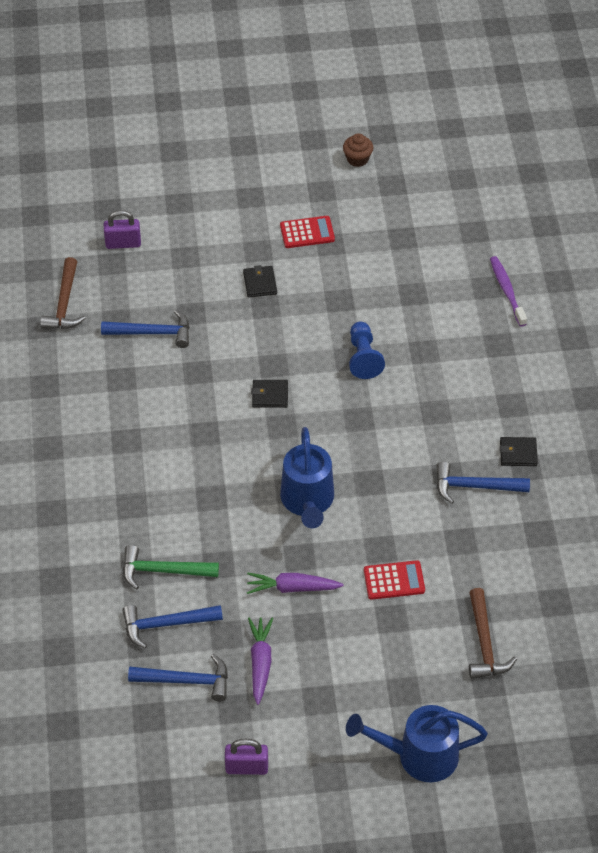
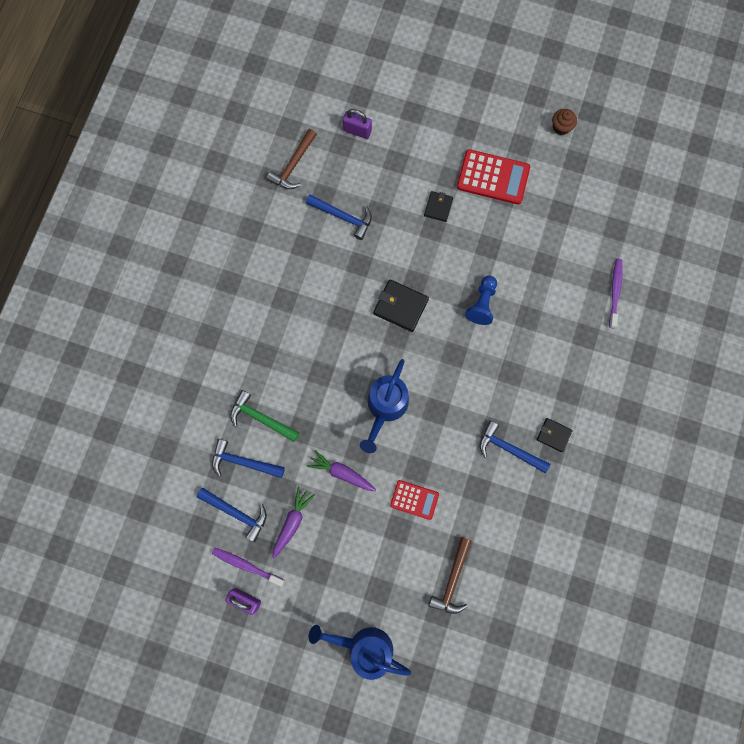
camera: 25 degrees right, 25 degrees up
(228, 731) = (246, 565): none -> purple toothbrush
(270, 395) = (400, 306): black wallet -> black wallet, size x1.62
(307, 232) = (493, 177): red calculator -> red calculator, size x1.66

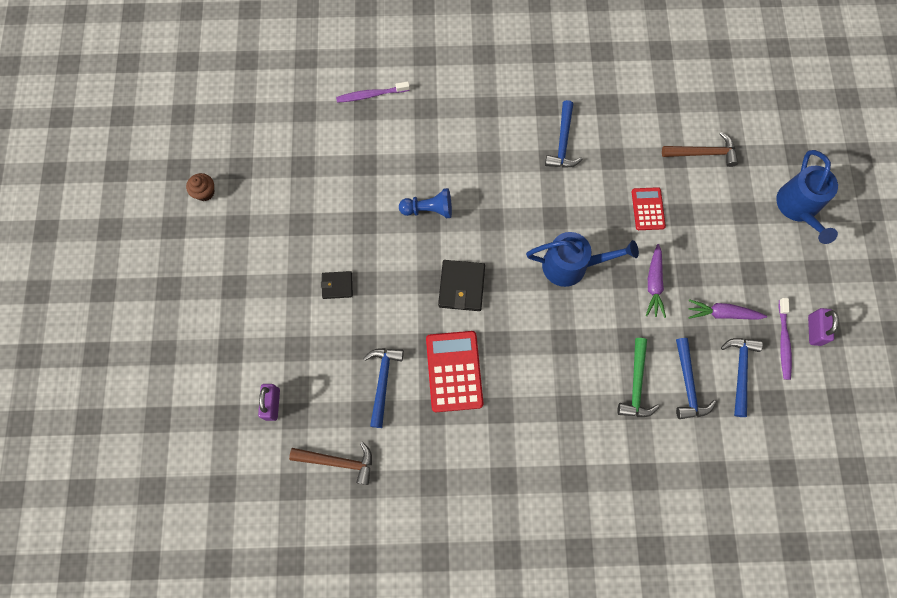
camera: 110 degrees left, 5 degrees down
(493, 177) = (284, 241): red calculator -> red calculator (454, 371)
(553, 435) = (533, 108): black wallet -> none

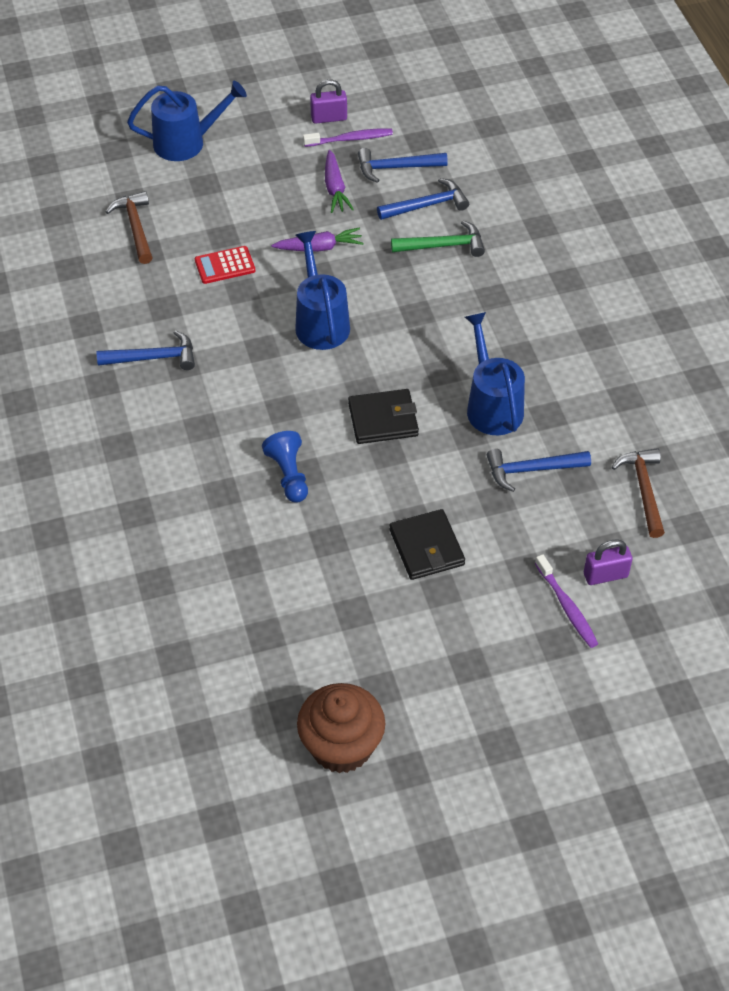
camera: 105 degrees left, 20 degrees down
(205, 192) = (341, 746): brown cupcake -> brown cupcake, size x2.08
(337, 285) = (426, 547): black wallet -> black wallet, size x1.62
(371, 95) = (129, 581): purple toothbrush -> purple toothbrush (567, 606)
(454, 371) = (491, 405): red calculator -> blue watering can

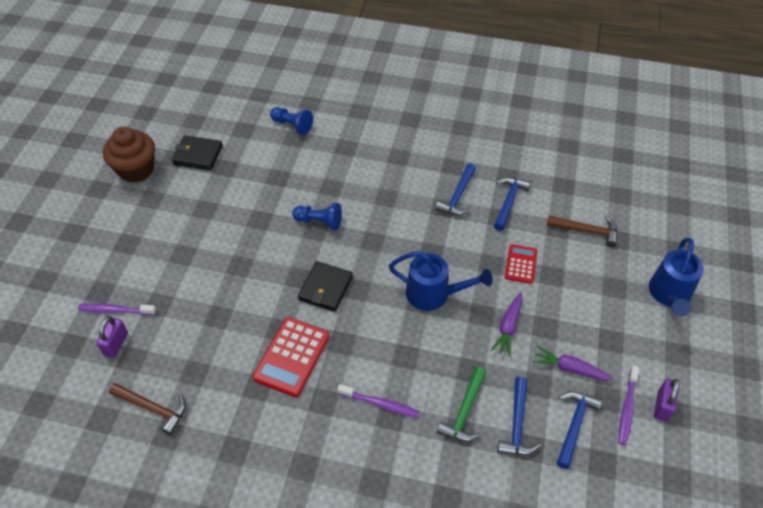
camera: 120 degrees right, 0 degrees up
(129, 599) = (292, 125): none -> blue pawn
(426, 547) = (215, 262): black wallet -> black wallet (198, 155)
(486, 309) = (380, 404): none -> purple toothbrush
(491, 405) = (292, 357): blue watering can -> red calculator
(531, 470) = (223, 350): blue hammer -> blue hammer (508, 202)

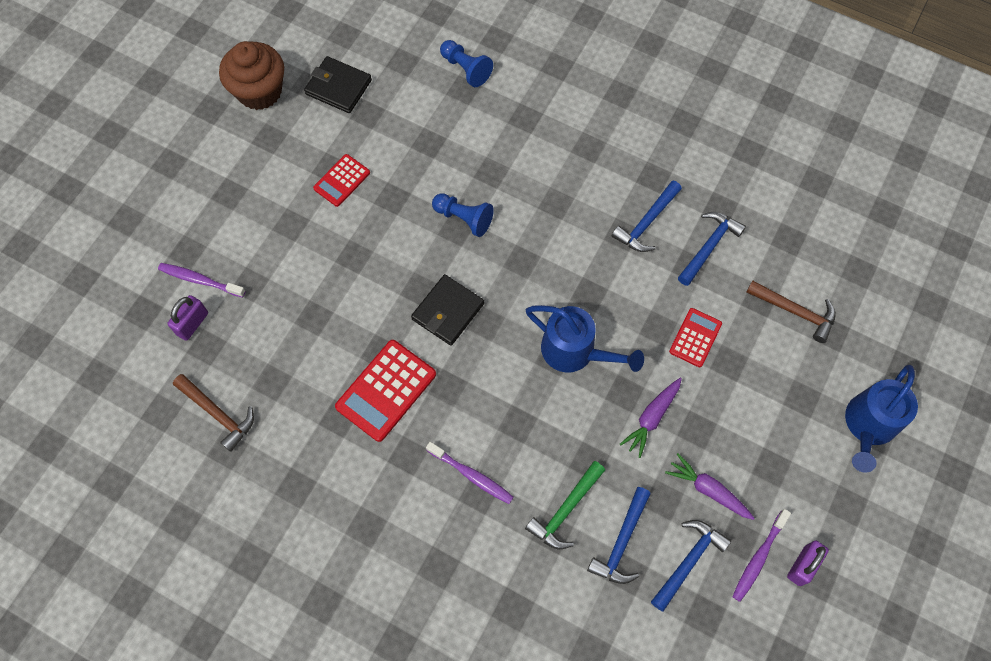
camera: 15 degrees right, 15 degrees up
(216, 216) = (342, 180): none -> red calculator

